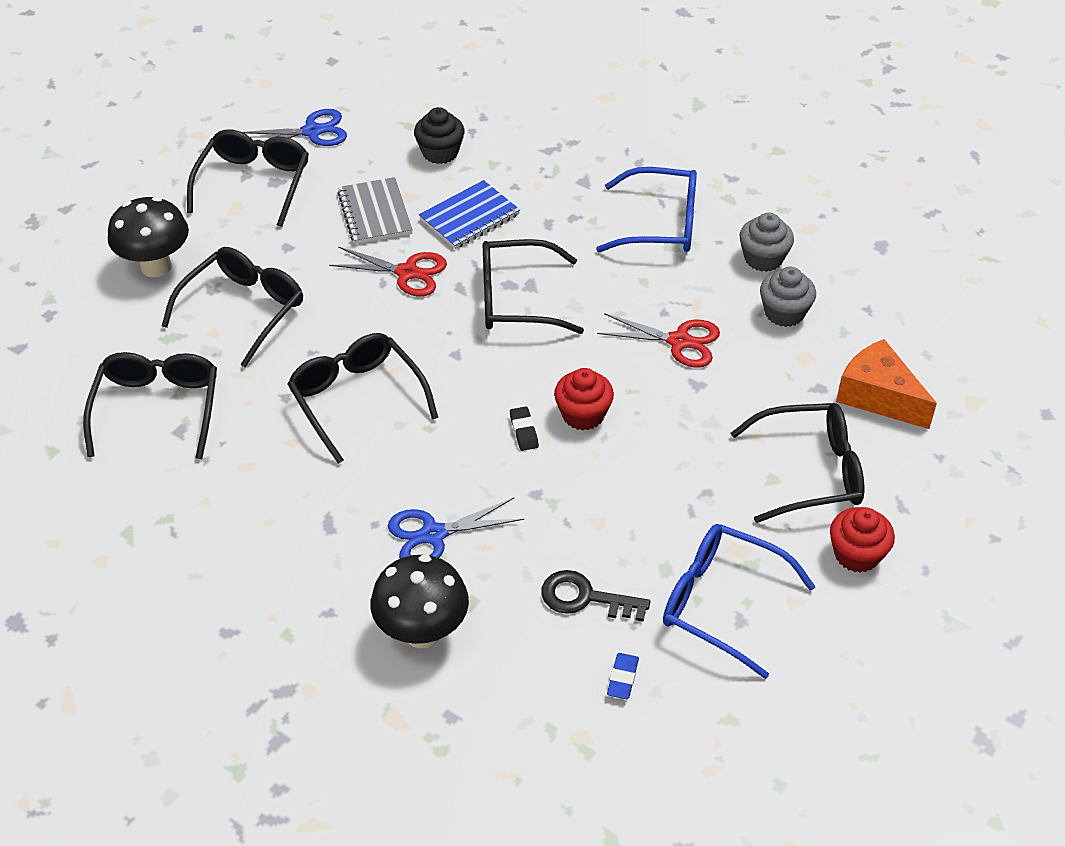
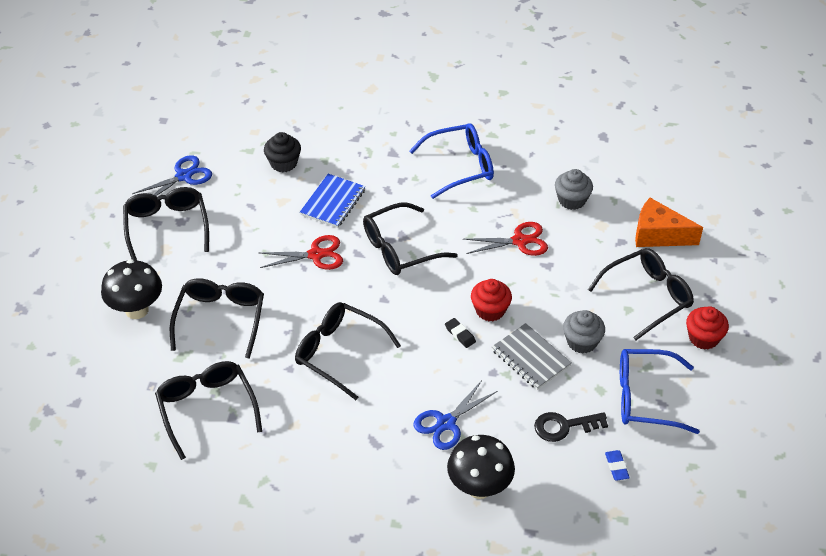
camera: 25 degrees left, 0 degrees up
(375, 213) = (267, 220): grey notebook -> grey notebook (531, 358)
(763, 258) = (538, 168): grey cupcake -> grey cupcake (581, 342)

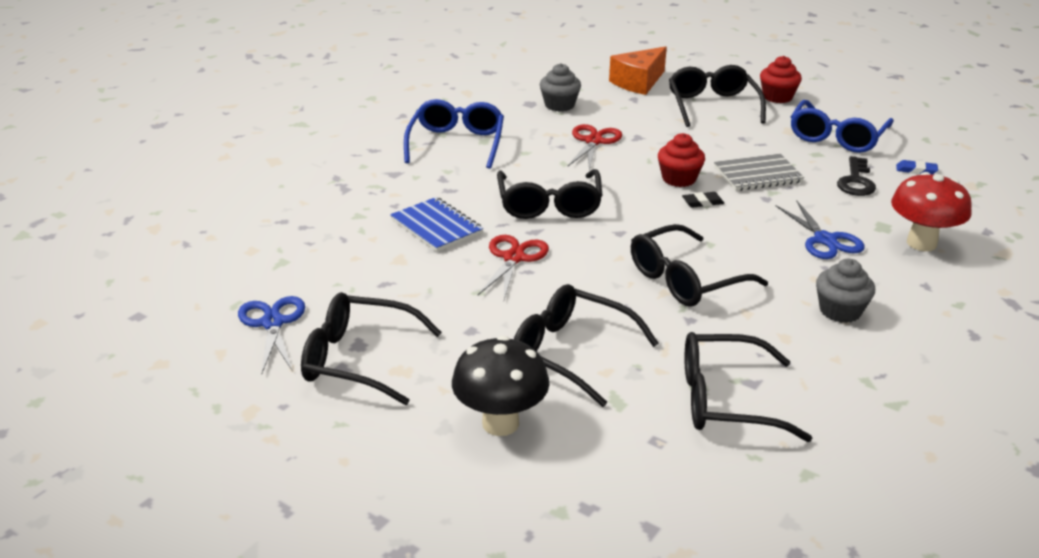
camera: 65 degrees left, 15 degrees down
(283, 163) = (333, 243): black cupcake -> none
(479, 487) = (921, 243): black mushroom -> red mushroom
(581, 342) = (750, 147): grey cupcake -> grey cupcake (840, 311)

